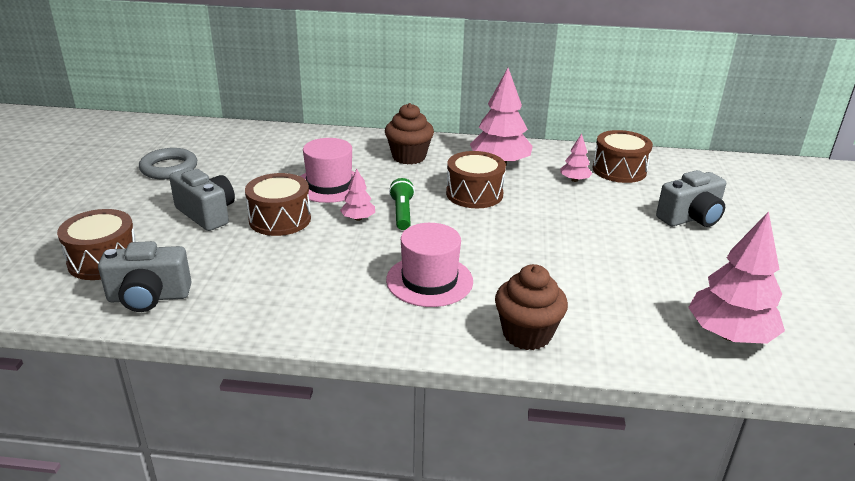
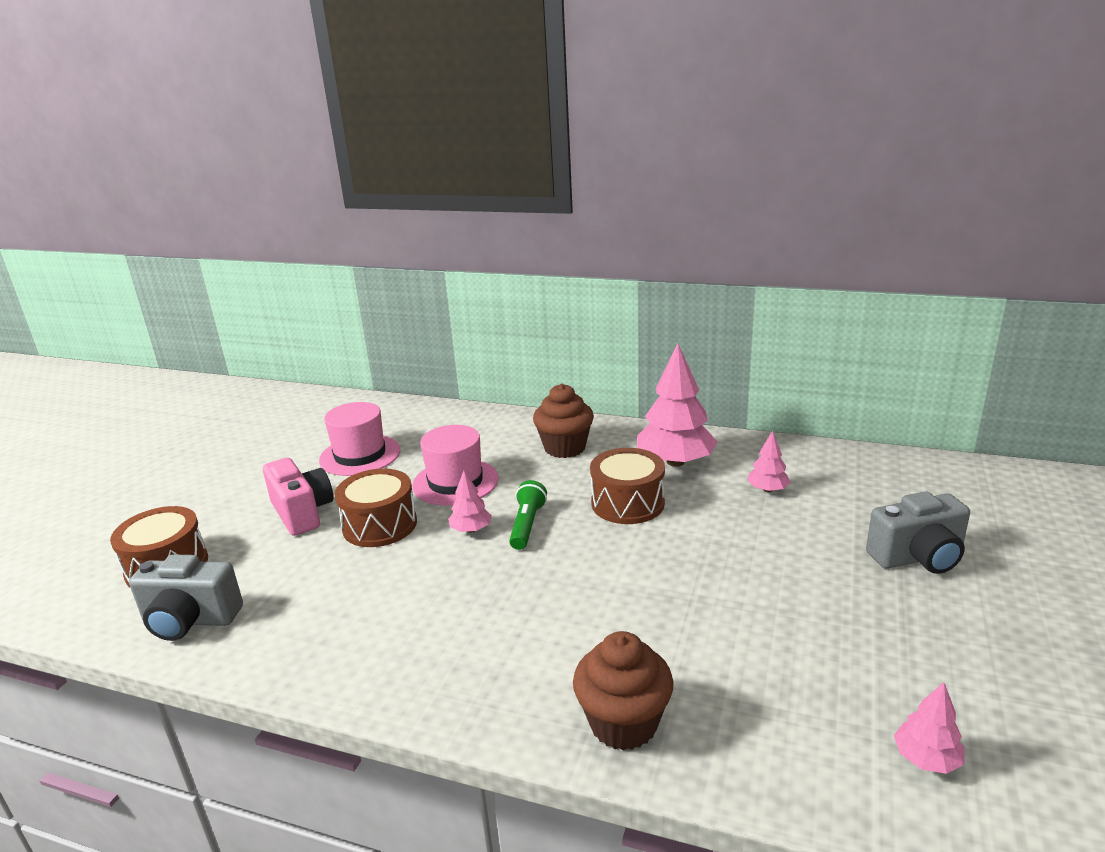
camera: 15 degrees right, 5 degrees down
(169, 168) = (289, 451): grey ring -> none
(207, 214) = (302, 513): grey camera -> pink camera
(429, 280) = (524, 626): pink hat -> pink hat (360, 455)
(619, 170) = (834, 478): brown drum -> none
(729, 335) = (926, 759): pink tree -> pink tree, size x0.49

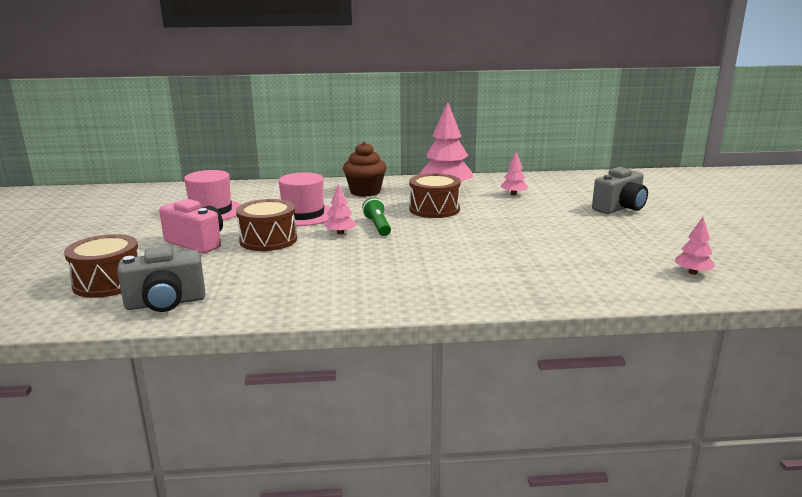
camera: 25 degrees left, 5 degrees down
(623, 723) = (528, 290): brown cupcake -> none

